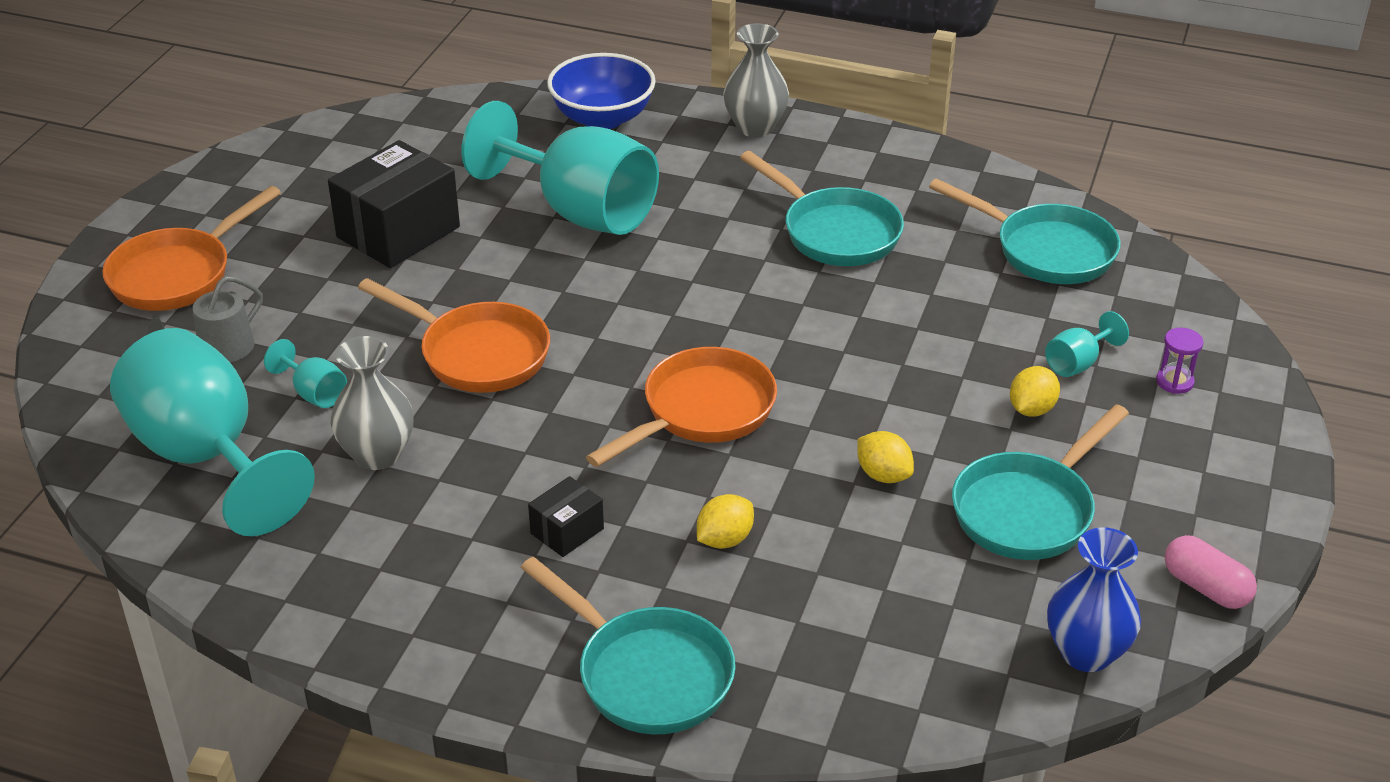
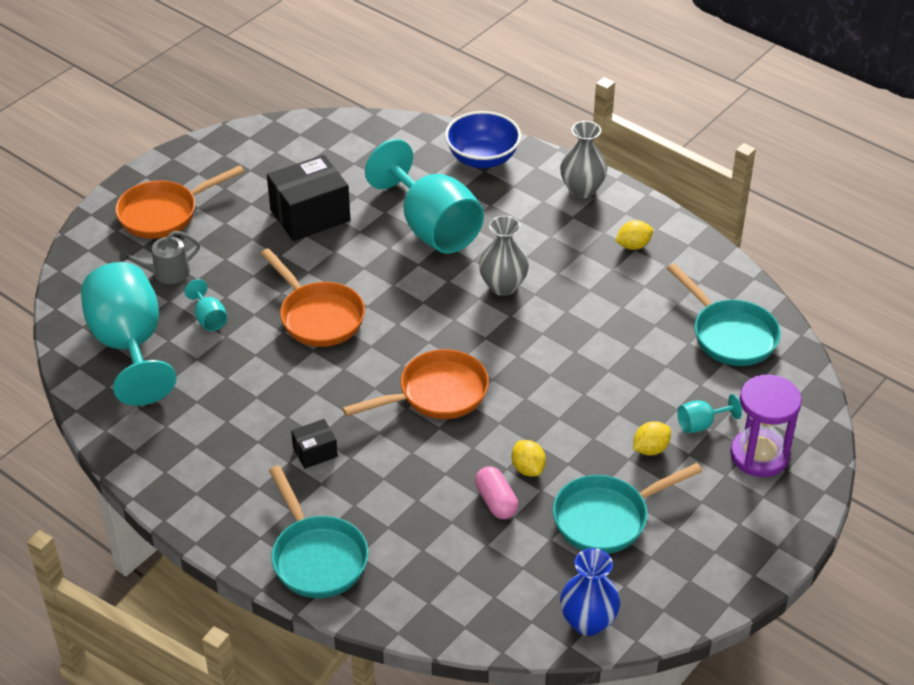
camera: 20 degrees right, 5 degrees up
(377, 454) = (227, 370): grey vase -> grey vase (503, 286)
(724, 539) = (406, 484): yellow lemon -> yellow lemon (633, 245)
(835, 232) = (592, 285): turquoise pan -> none
(1174, 382) = (759, 455): purple hourglass -> purple hourglass, size x2.25
(1206, 587) = (690, 602): pink capsule -> pink capsule (496, 502)

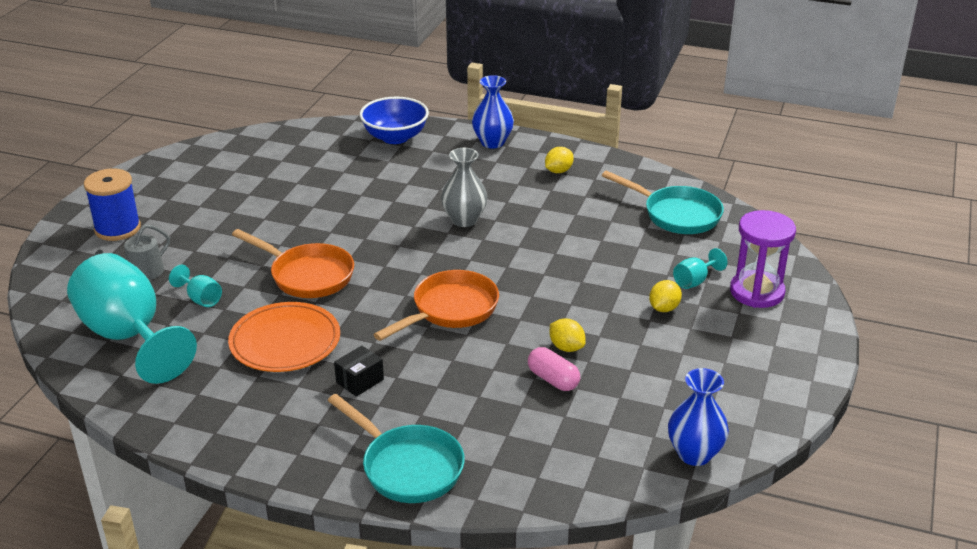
camera: 20 degrees left, 10 degrees down
(164, 213) = (117, 228): orange pan -> blue spool
(266, 389) = (285, 342): none -> orange plate
(310, 215) = (260, 204): black box -> none
(432, 227) = (377, 191): turquoise goblet -> none
(582, 190) = (492, 142): grey vase -> blue vase
(607, 518) = (660, 368): turquoise pan -> none

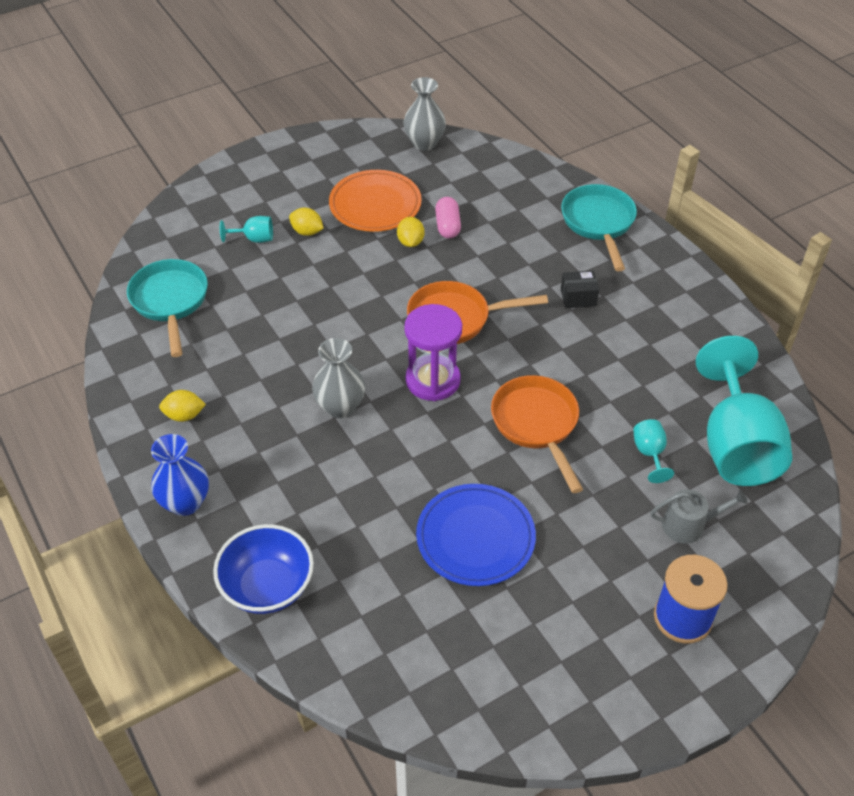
camera: 140 degrees left, 15 degrees up
(285, 342) = (607, 363): orange plate -> orange plate (375, 205)
(292, 204) = (475, 538): none -> blue plate
(664, 308) = (307, 232): yellow lemon -> yellow lemon turned 45 degrees clockwise
(694, 454) = (424, 143): blue vase -> grey vase
(757, 292) = (229, 207): purple hourglass -> purple hourglass (433, 380)

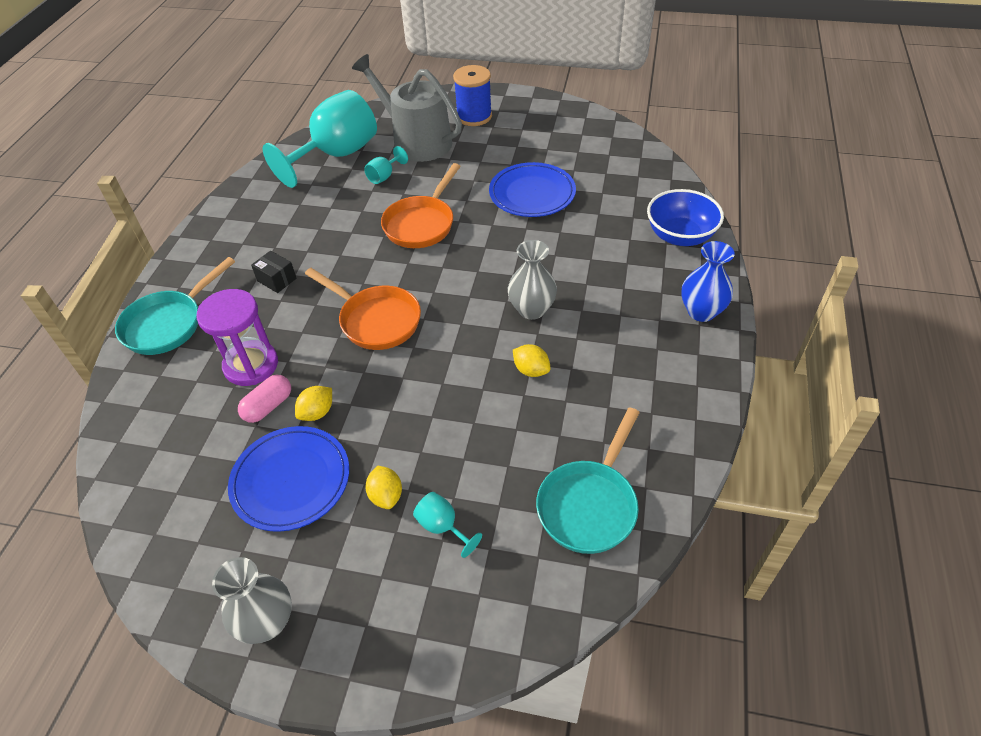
camera: 135 degrees left, 0 degrees up
(184, 415) = (657, 377): yellow lemon -> yellow lemon (531, 370)
(375, 205) = (291, 480): orange plate -> blue plate
(424, 143) = (144, 529): grey vase -> grey vase (267, 622)
(433, 380) = (448, 288): purple hourglass -> purple hourglass (251, 365)
(689, 525) = (416, 141): grey watering can -> grey watering can, size x2.09

